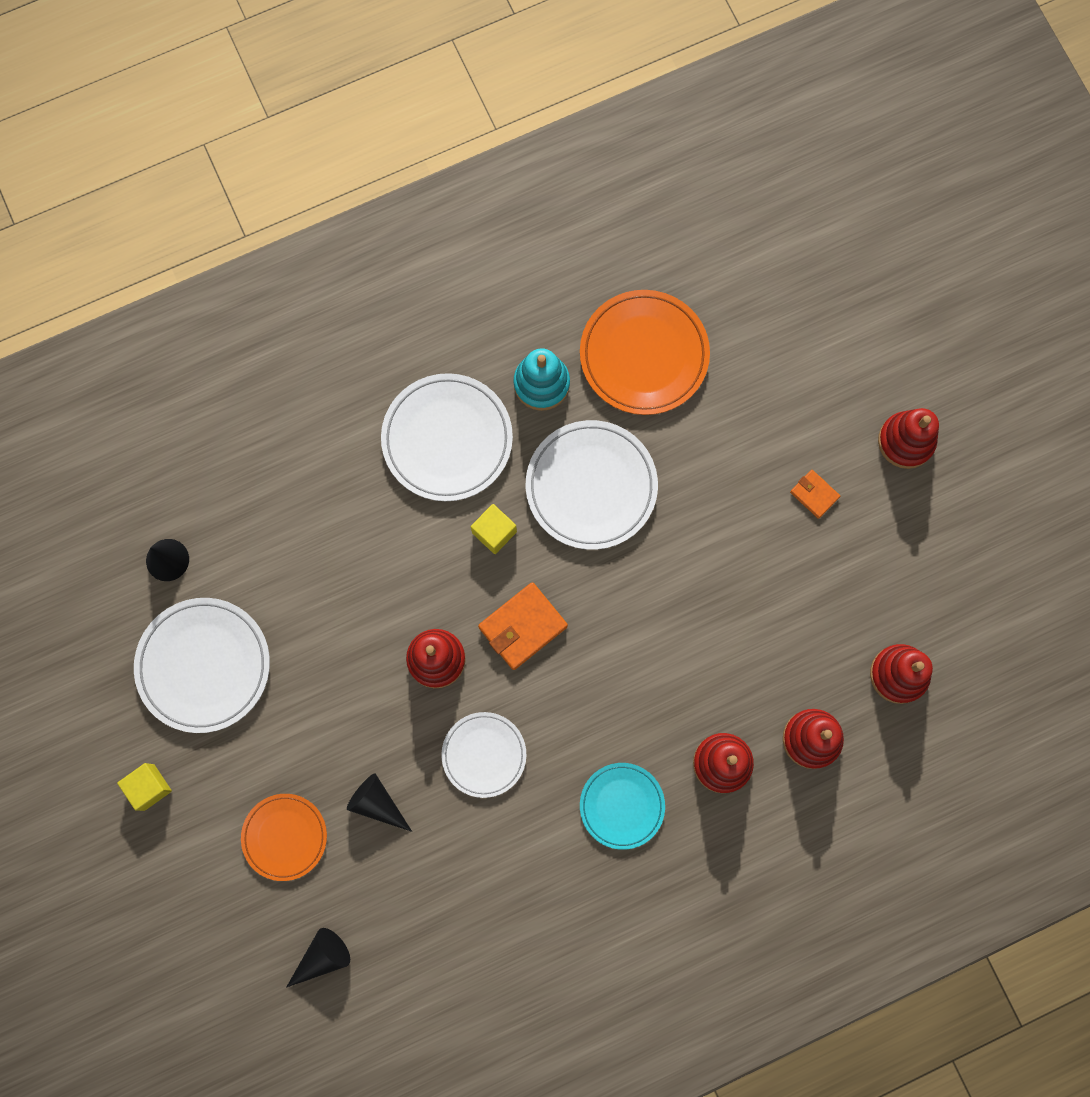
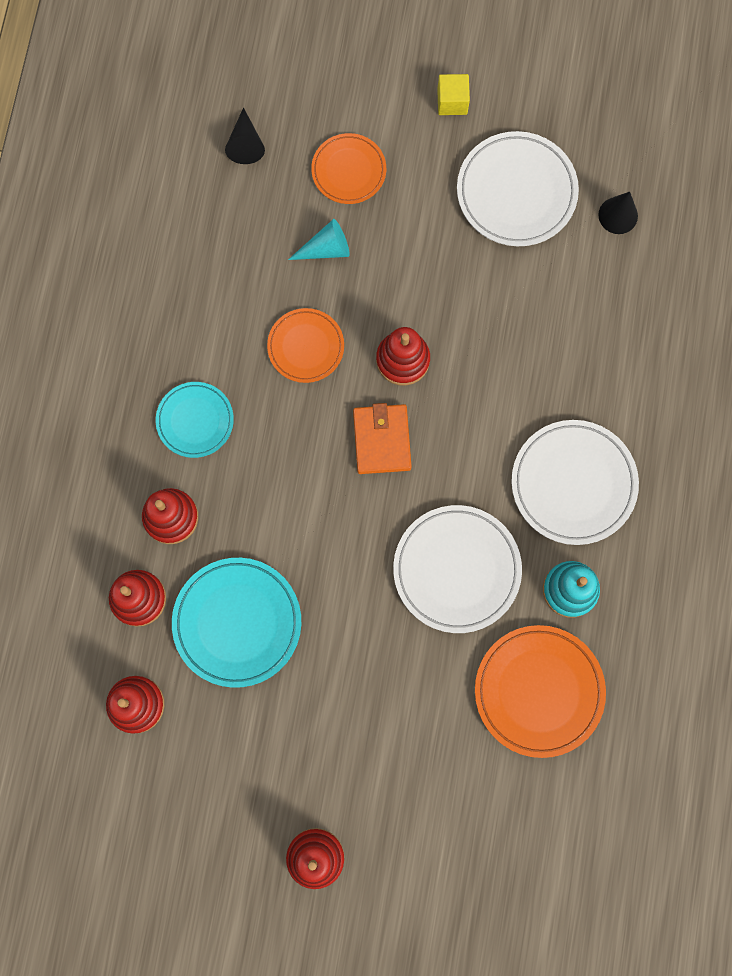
camera: 125 degrees right, 0 degrees up
(377, 803) = (326, 249): black cone -> turquoise cone
(484, 755) = (306, 347): white plate -> orange plate
(494, 532) = (472, 469): yellow cube -> none
(769, 638) = (237, 622): none -> turquoise plate
(814, 494) = (325, 745): orange wallet -> none

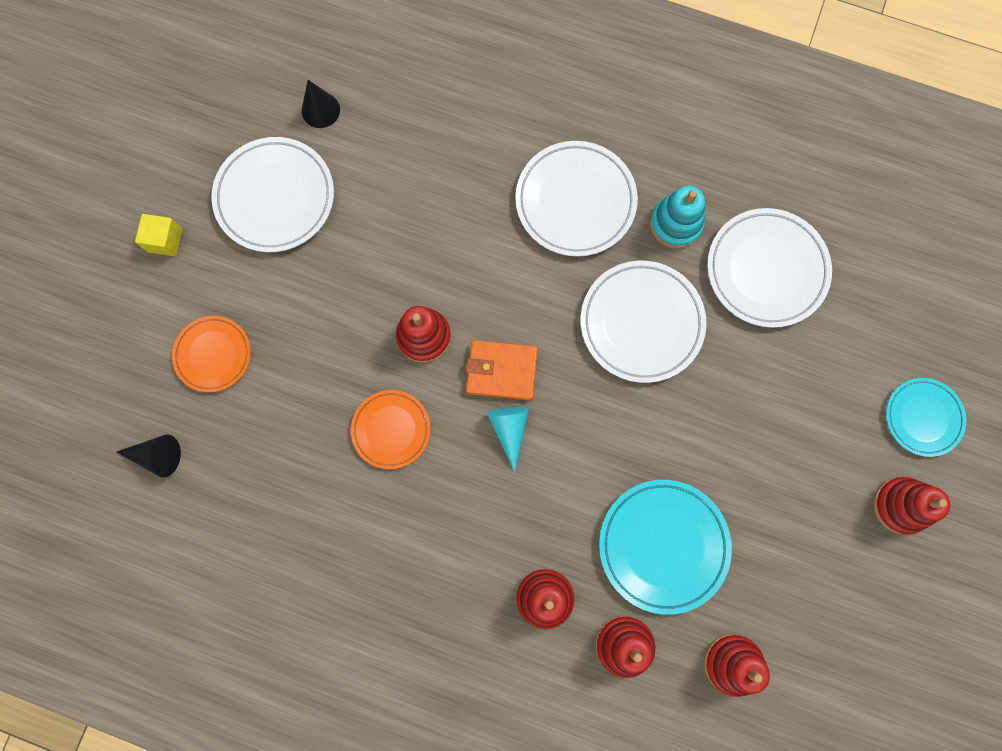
camera: 80 degrees left, 0 degrees up
(195, 421) = (447, 556): turquoise plate -> turquoise plate (923, 417)
(326, 249) = (292, 392): turquoise cone -> turquoise cone (509, 430)
(539, 691) = (766, 270): orange plate -> white plate

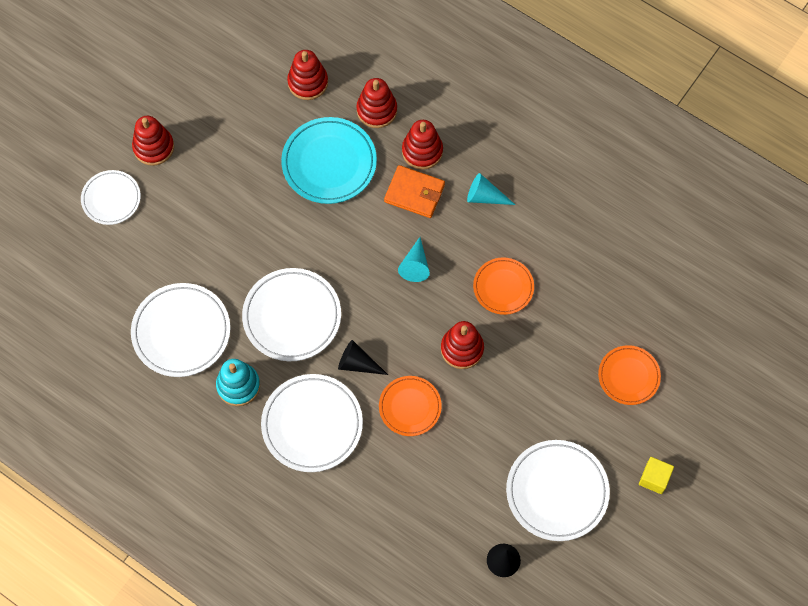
camera: 165 degrees left, 10 degrees down
(157, 456) = (682, 312): black cone -> black cone (358, 363)
(443, 552) = (485, 196): none -> turquoise cone
(468, 250) = (410, 407): none -> orange plate
(501, 371) = (409, 308): orange wallet -> orange wallet (414, 193)
(923, 417) = (111, 199): turquoise plate -> white plate

